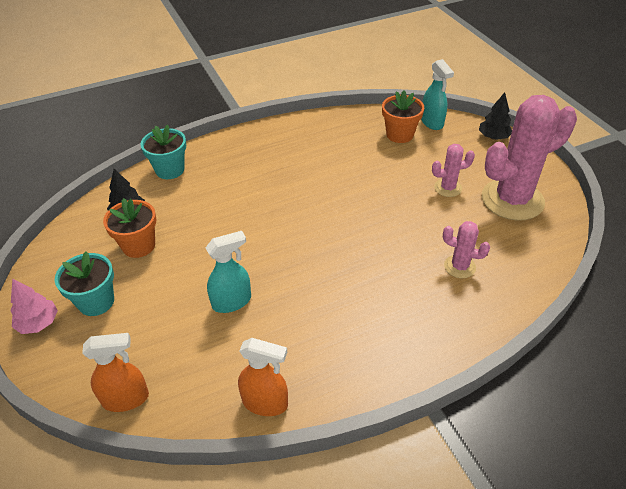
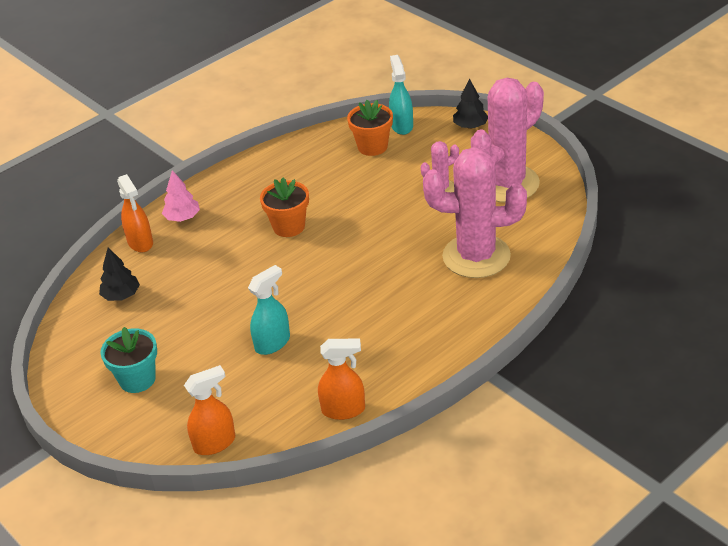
camera: 15 degrees left, 5 degrees down
(38, 323) = (90, 412): pink tree -> pink tree (182, 218)
(139, 245) = (150, 321): orange flower pot -> orange flower pot (289, 226)
(170, 170) = (140, 243): turquoise flower pot -> orange spray bottle
(432, 122) = (402, 126): turquoise spray bottle -> turquoise spray bottle turned 150 degrees counterclockwise
(459, 267) = (476, 256): pink cactus -> pink cactus, size x2.17

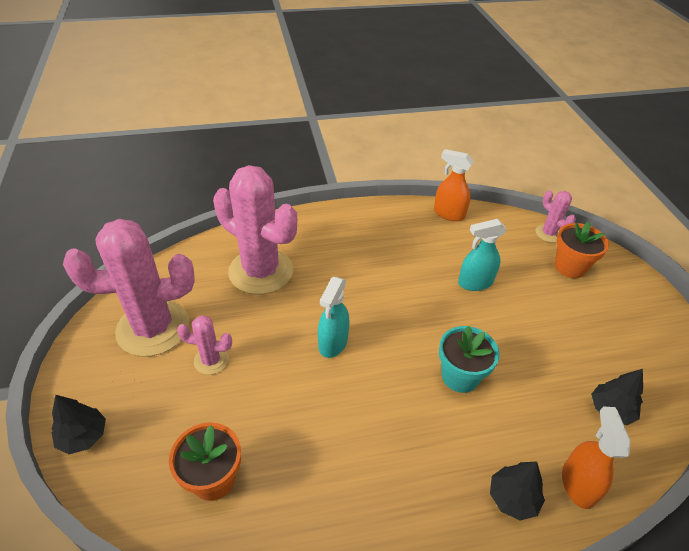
camera: 155 degrees left, 5 degrees up
(137, 379) = (603, 307): turquoise flower pot -> turquoise flower pot (460, 376)
(182, 218) = (512, 498): pink tree -> black tree
(215, 443) = (548, 233): orange spray bottle -> pink cactus
(289, 226) = (394, 402): orange flower pot -> orange flower pot (570, 267)
(402, 126) = (145, 497): turquoise spray bottle -> turquoise spray bottle (333, 343)

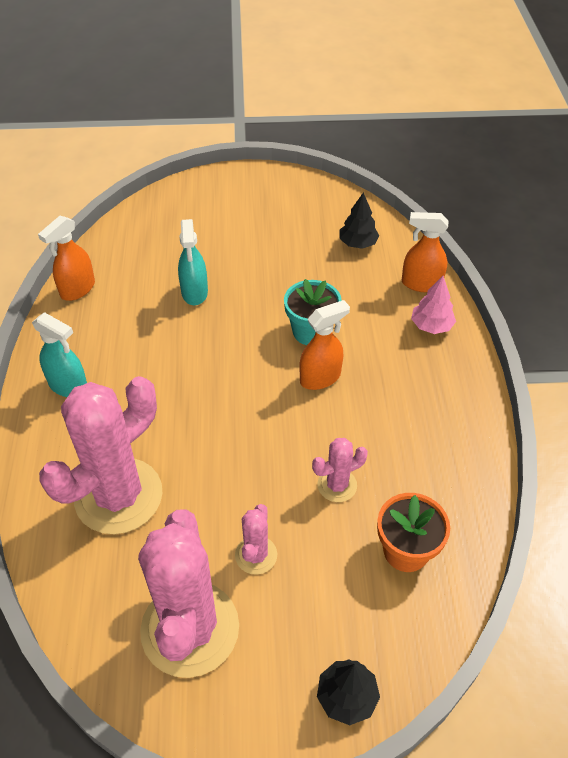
camera: 80 degrees left, 5 degrees up
(333, 343) = (252, 429): turquoise spray bottle -> turquoise spray bottle (68, 386)
(403, 390) = (320, 378): none -> orange spray bottle
(512, 498) = (431, 326): black tree -> pink tree
(548, 233) = (139, 217): pink cactus -> pink cactus (337, 485)
(570, 267) = (192, 216): orange flower pot -> none

